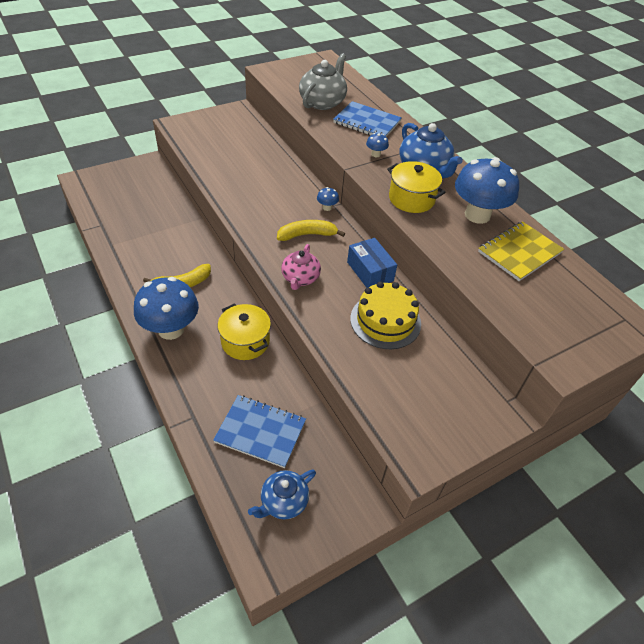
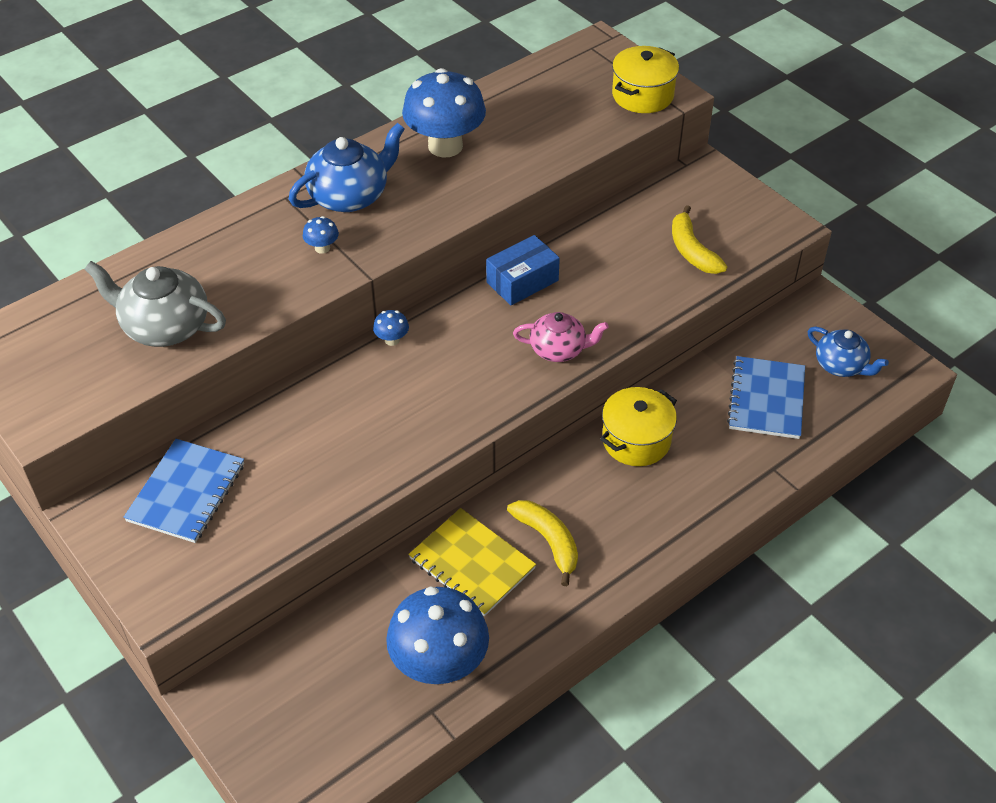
camera: 95 degrees left, 0 degrees up
(171, 329) = (643, 531): blue mushroom -> blue mushroom (439, 665)
(307, 235) = (464, 354): yellow banana -> yellow banana (692, 250)
(367, 122) = (226, 265): blue notebook -> blue notebook (186, 492)
(385, 321) = (607, 261): yellow cake -> none
(411, 199) = (427, 206): yellow pot -> yellow pot (642, 95)
(519, 252) = (509, 114): yellow notebook -> yellow notebook (472, 564)

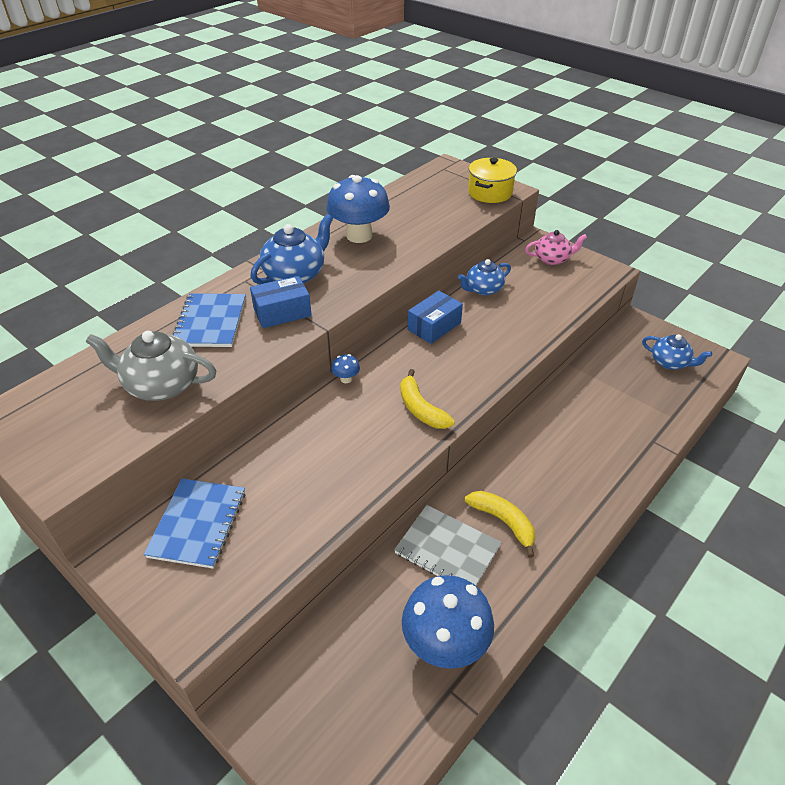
camera: 10 degrees left, 5 degrees down
(322, 248) = (282, 312): blue mushroom -> blue box
(472, 564) = (447, 550): yellow notebook -> grey notebook
(559, 349) = (477, 370): pink teapot -> pink teapot (552, 259)
(604, 235) = (483, 289): none -> blue teapot
(636, 440) = (544, 434): yellow pot -> none
(692, 250) = (550, 292): yellow banana -> yellow banana (421, 408)
(766, 399) = (628, 392): blue notebook -> blue notebook (210, 322)

